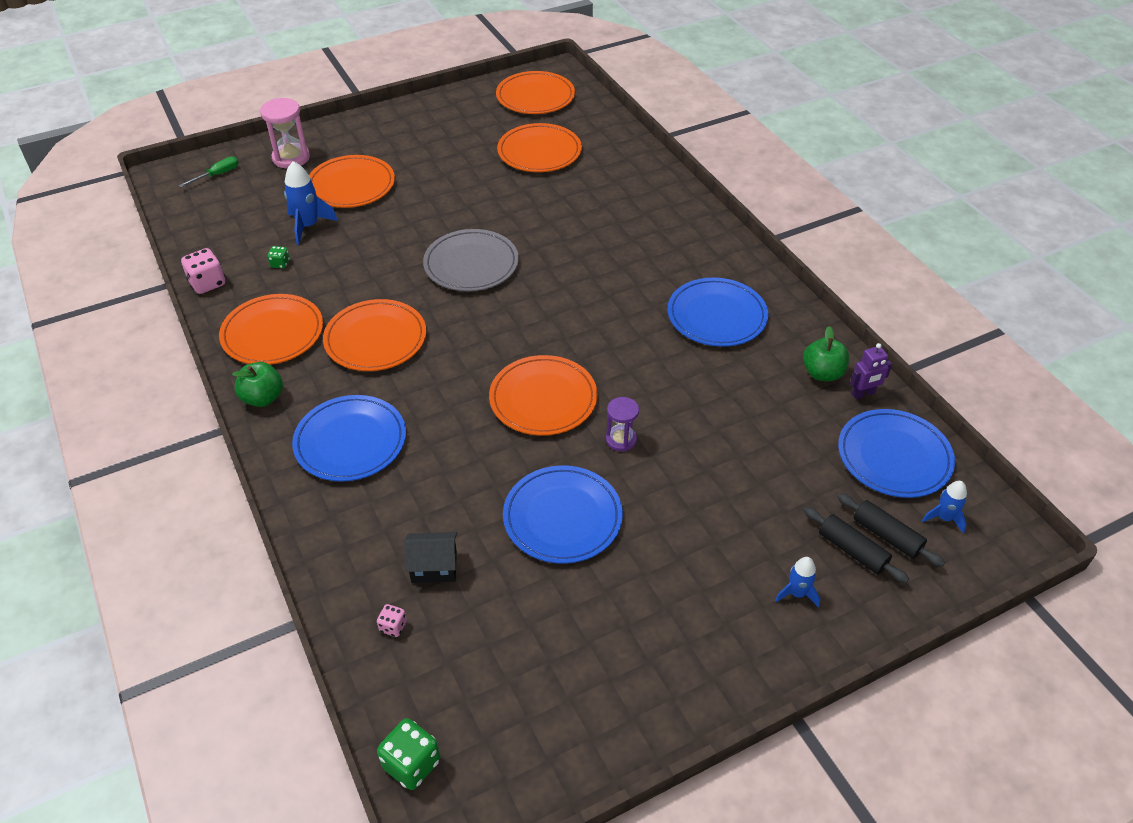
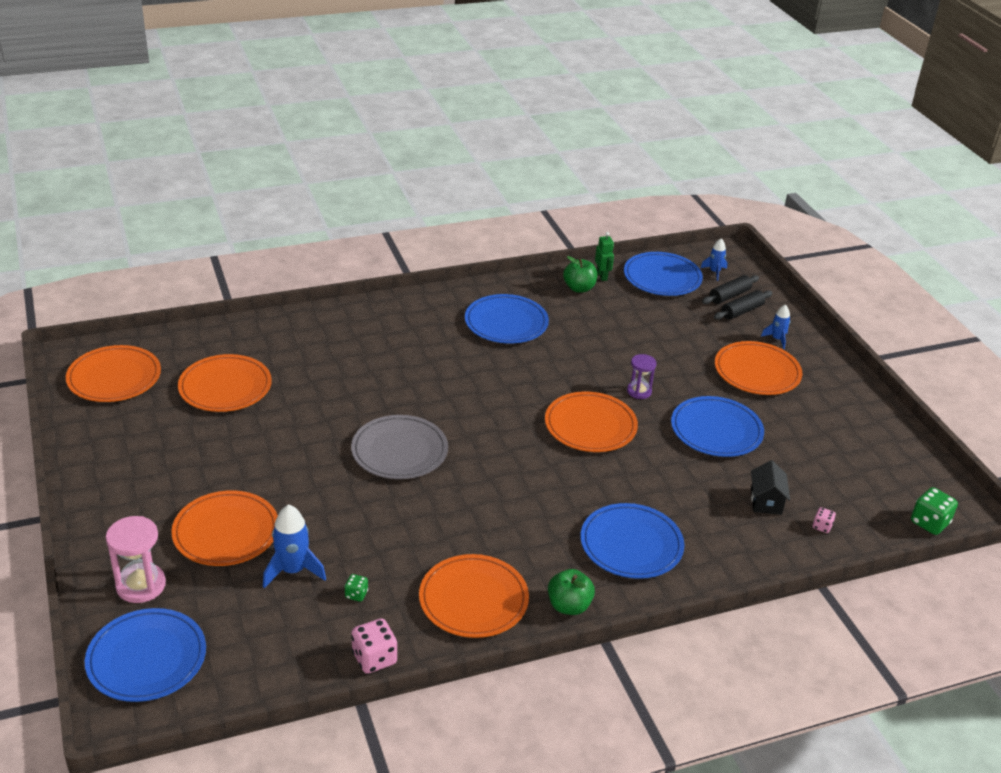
camera: 85 degrees left, 10 degrees down
(217, 175) = (147, 658): green screwdriver -> blue plate
(375, 339) = (497, 523): orange plate -> orange plate (757, 372)
(863, 394) = (602, 276): purple robot -> green robot

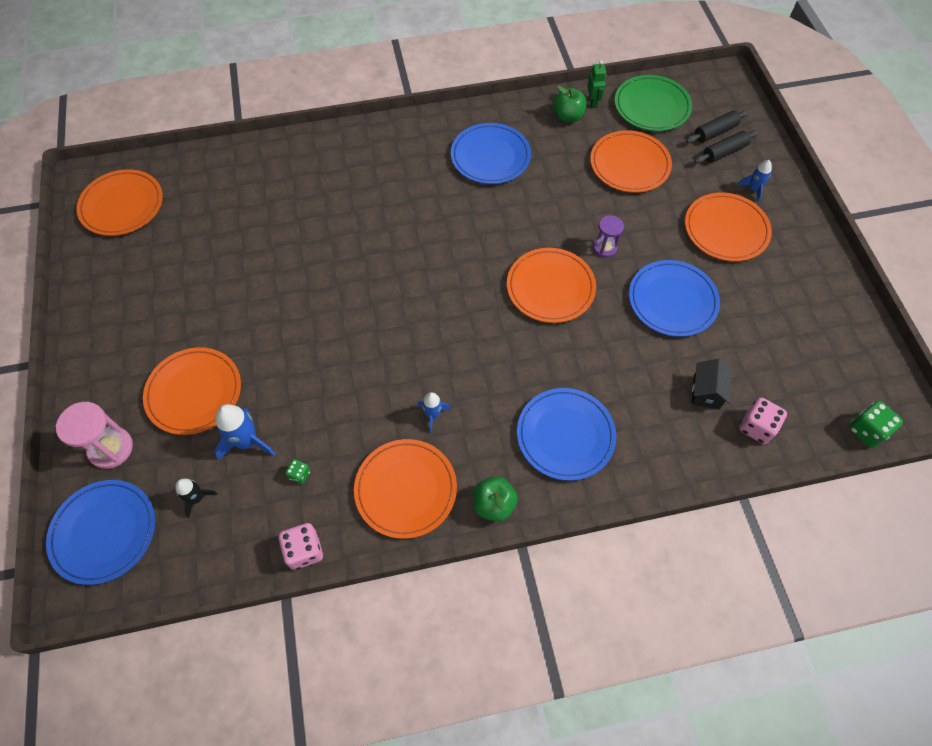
camera: 10 degrees right, 25 degrees up
(225, 387) = (218, 222): orange plate -> orange plate (629, 164)
(246, 622) = (197, 498): none -> black rocket
(399, 451) = (365, 307): grey plate -> none
(662, 277) = (652, 106): blue plate -> green plate
(714, 272) = (705, 101): blue rocket -> blue rocket (433, 415)
(822, 526) = (756, 427): pink dice -> pink dice, size x1.83

